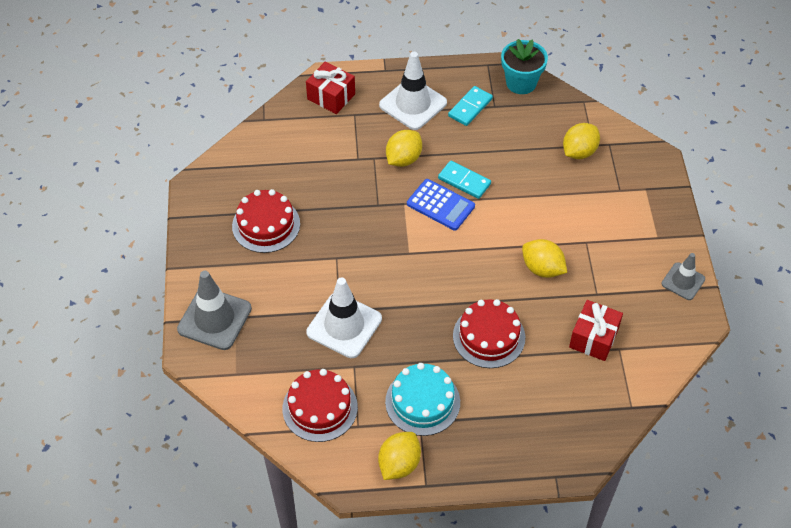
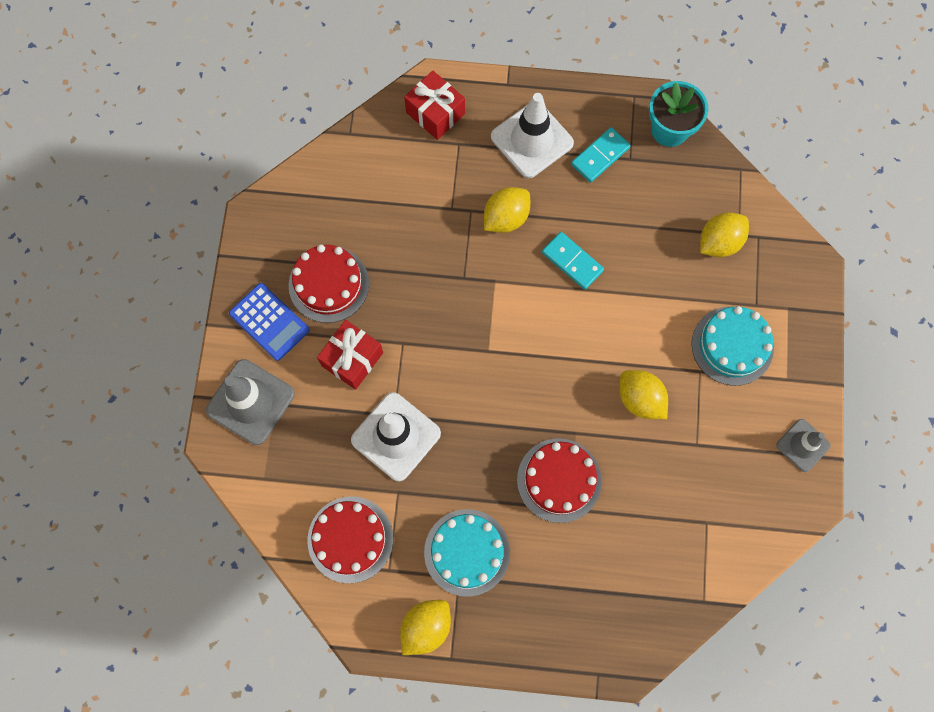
camera: 10 degrees right, 20 degrees up
(440, 205) = (537, 290): blue calculator -> blue calculator (269, 322)
(593, 338) = (680, 503): red gift -> red gift (352, 359)
(607, 220) = (732, 345): none -> turquoise cake

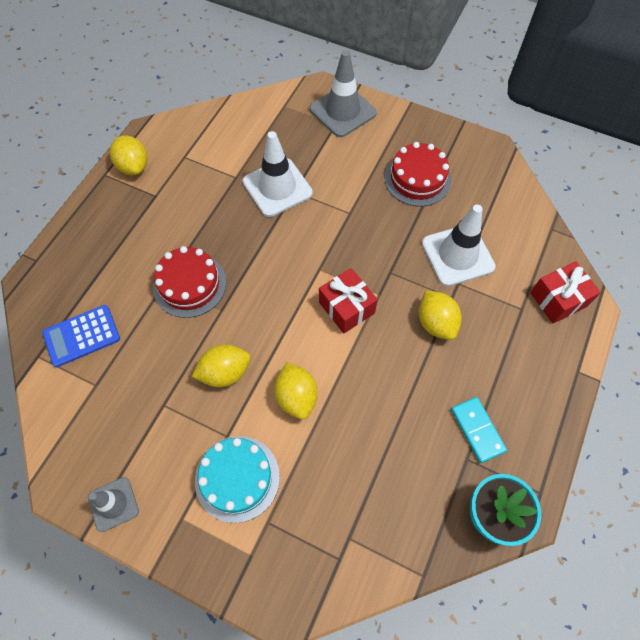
camera: 110 degrees right, 10 degrees down
(269, 322) = (400, 136): blue calculator -> blue calculator (82, 336)
(350, 539) = (217, 141): red cake -> none
(352, 359) = (350, 177): red gift -> red gift (346, 307)
(467, 552) = (170, 206): turquoise cake -> none
(532, 140) = (511, 372): white traffic cone -> white traffic cone (457, 255)
(572, 261) = (375, 363): turquoise domino -> none
(719, 242) = (347, 513): yellow lemon -> yellow lemon (296, 397)

